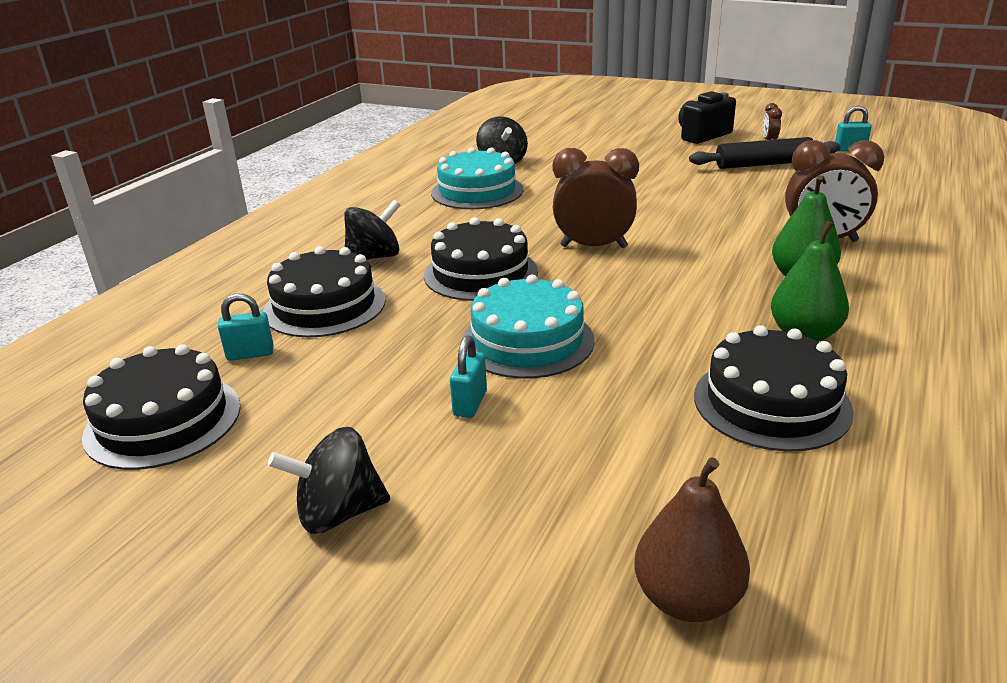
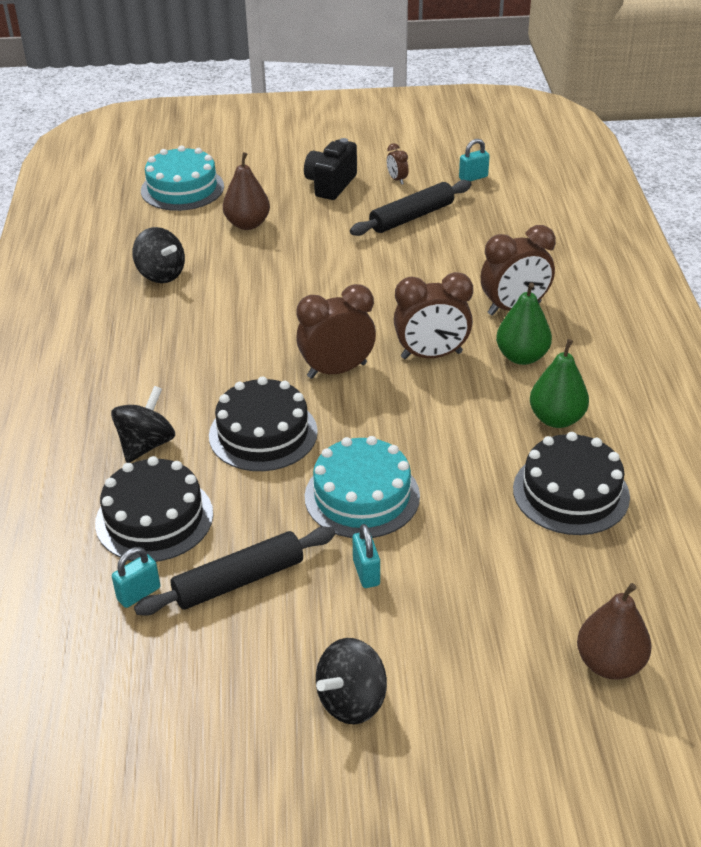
camera: 30 degrees left, 10 degrees up
(163, 420) = (133, 685): black cake -> none
(343, 371) = (239, 580): none -> black rolling pin
(477, 191) = (170, 325): turquoise cake -> turquoise cake (182, 188)
(605, 146) = (247, 224): none -> brown pear
(700, 256) = (431, 355): none -> brown clock

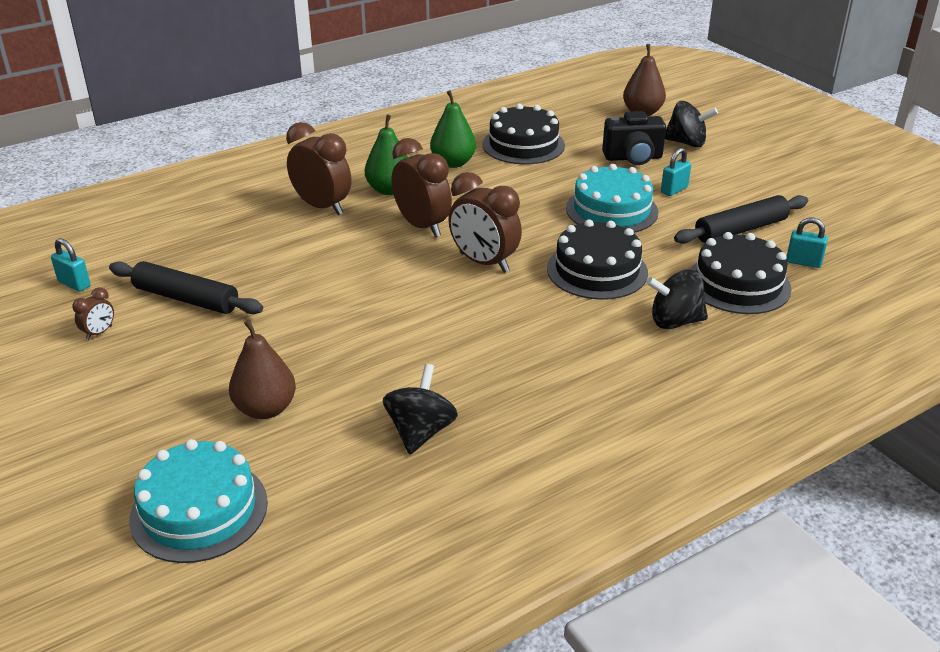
camera: 120 degrees left, 5 degrees down
(239, 580) = (740, 230): black rolling pin -> black rolling pin turned 60 degrees counterclockwise
(330, 185) = (132, 378): black camera -> black camera (633, 158)
(352, 701) = (765, 169): black spinning top -> black spinning top (686, 143)

